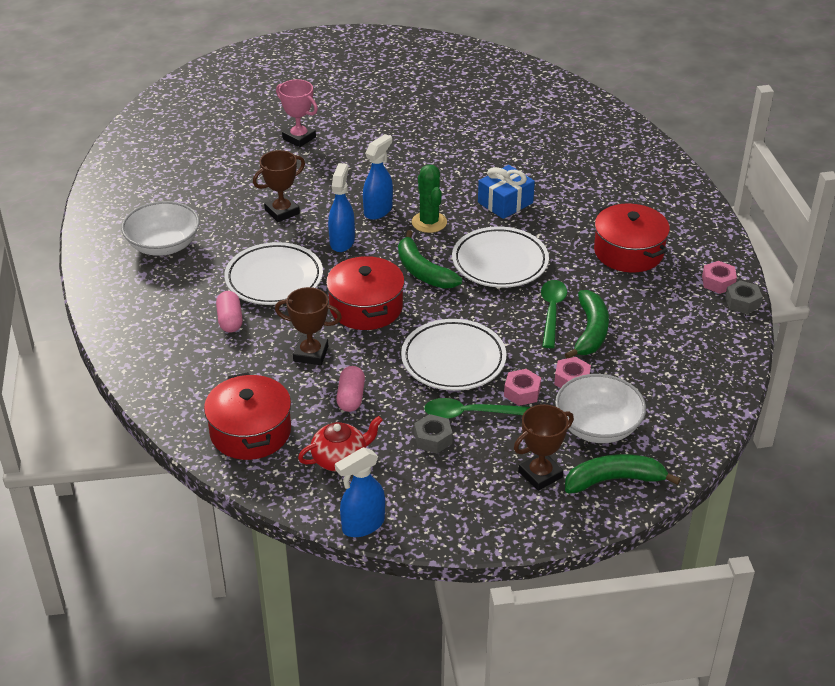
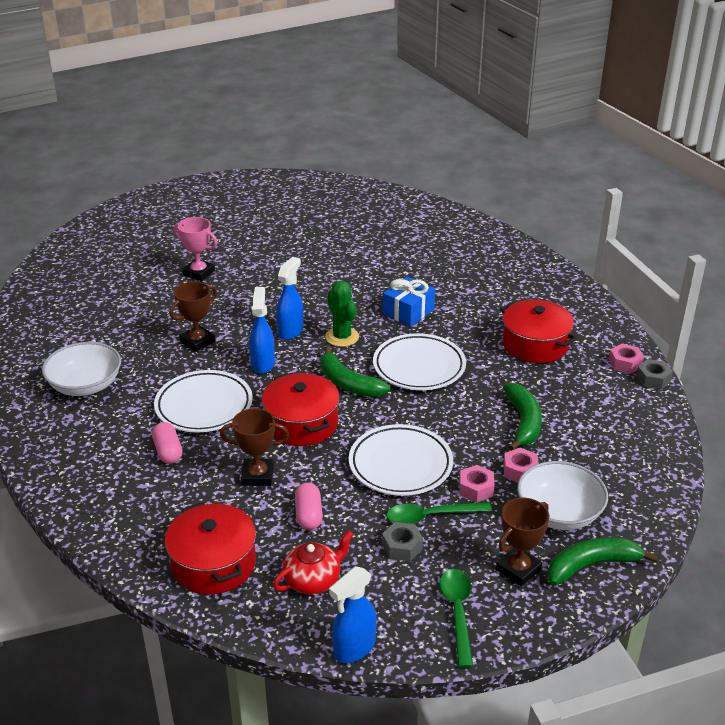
camera: 10 degrees left, 5 degrees down
(552, 312) = (481, 407): green spoon -> green spoon (458, 613)

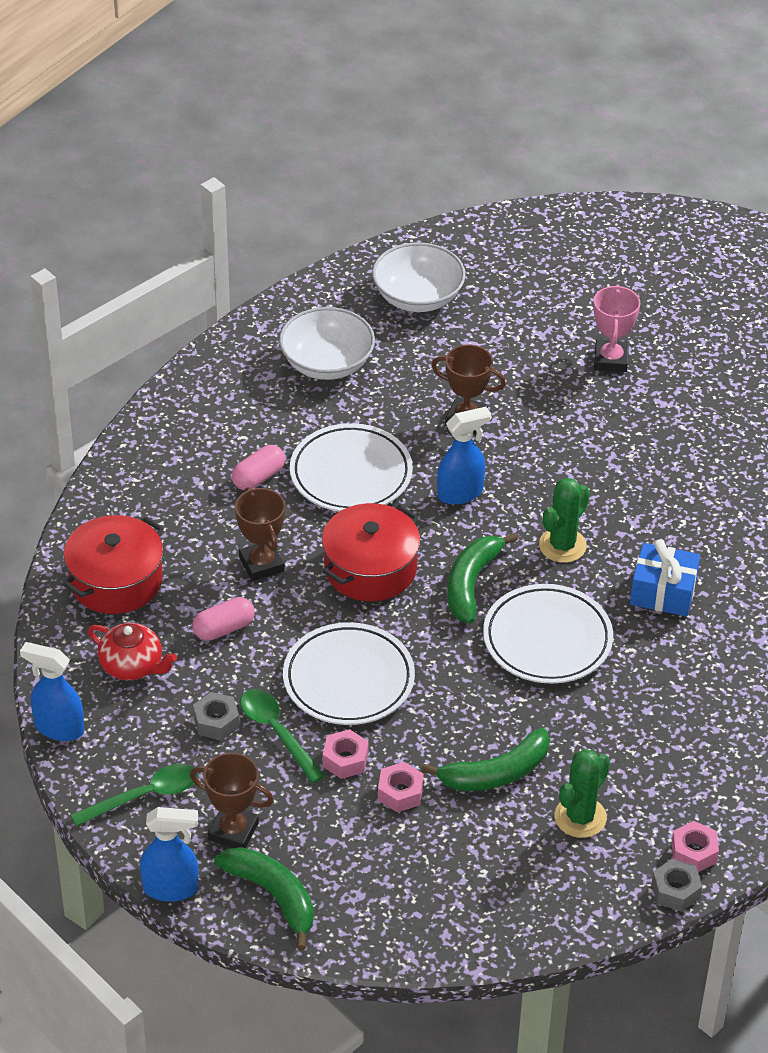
camera: 65 degrees right, 10 degrees up
(291, 331) = (543, 493): blue spray bottle -> blue spray bottle (171, 888)
(535, 344) = (675, 744): red pot -> none
(559, 513) = (344, 847): white bowl -> white bowl (418, 297)
(577, 398) = (580, 817): none -> green cactus

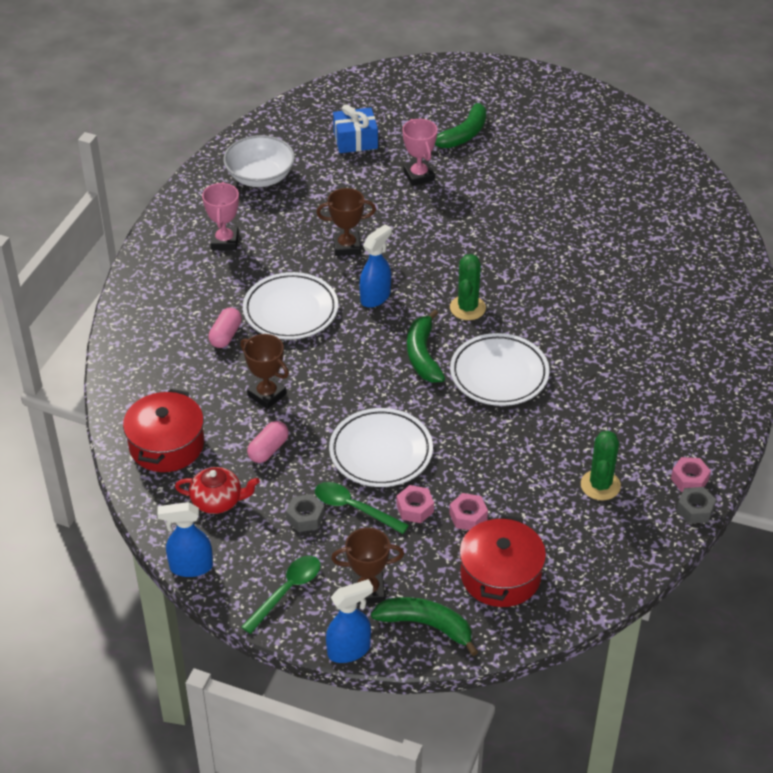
camera: 25 degrees left, 0 degrees up
(327, 363) = (224, 241): white bowl -> pink trophy
(370, 568) = (346, 370): red pot -> red pot (500, 575)
(495, 773) = (524, 477): green banana -> green banana (462, 135)
(663, 592) = (554, 315): blue gift -> blue gift (355, 140)

